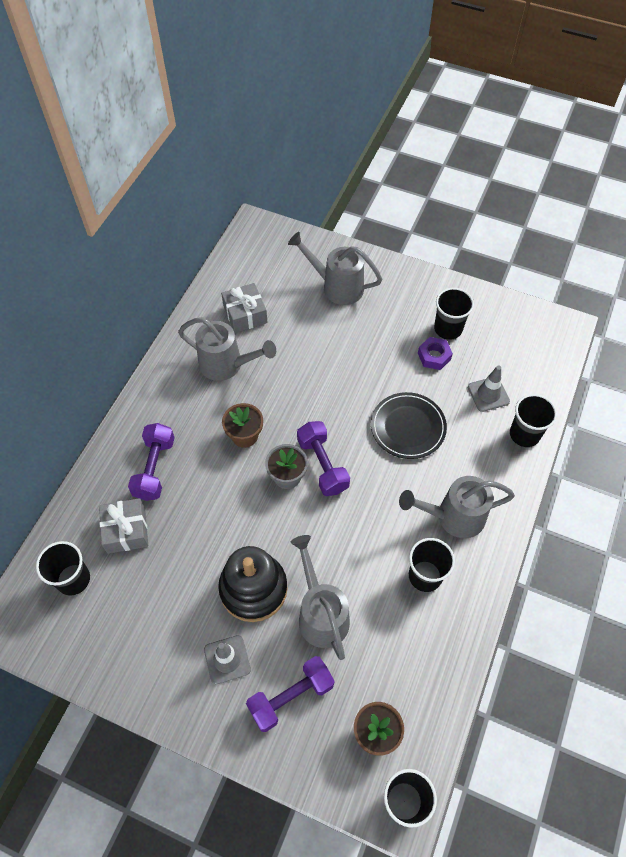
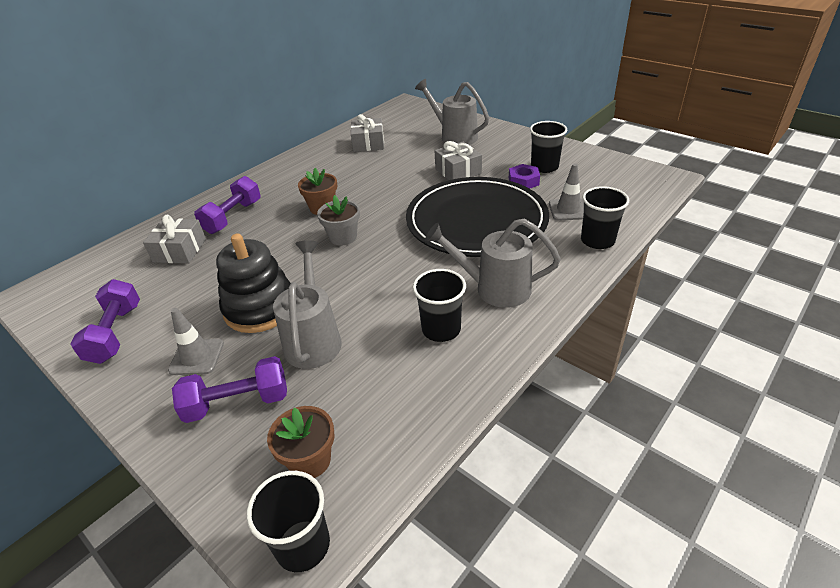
camera: 20 degrees right, 20 degrees down
(73, 579) = (111, 274): black cup -> none
(227, 365) = (335, 167): grey watering can -> none
(322, 465) = (380, 234): purple dumbbell -> purple dumbbell (115, 333)
(363, 350) = (458, 171): none -> grey gift
(408, 427) = (476, 221): black plate -> black plate, size x1.83

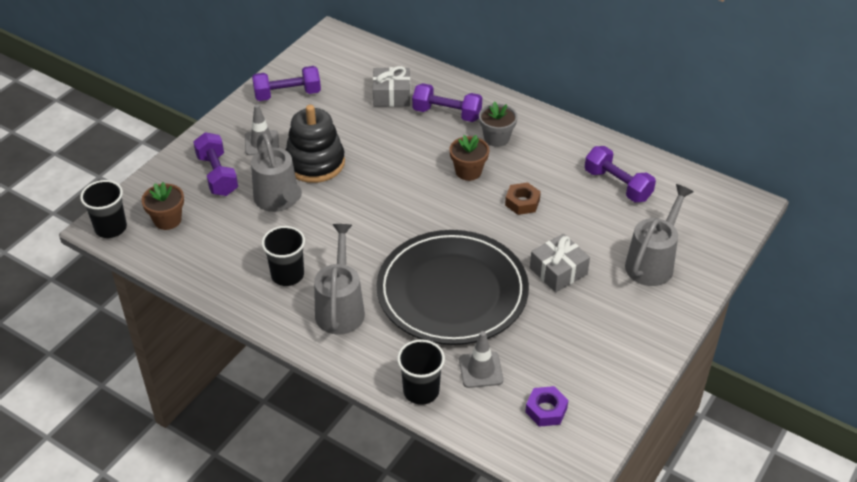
camera: 80 degrees right, 5 degrees up
(313, 339) = (278, 201): grey watering can -> grey watering can turned 75 degrees clockwise
(343, 237) = (417, 195): grey flower pot -> grey flower pot (496, 138)
(368, 143) = (617, 185): grey gift -> purple dumbbell
(373, 183) = (522, 202): none -> brown nut
(523, 181) = (541, 331): purple nut -> purple nut (546, 410)
(544, 167) = (580, 352): black cup -> none

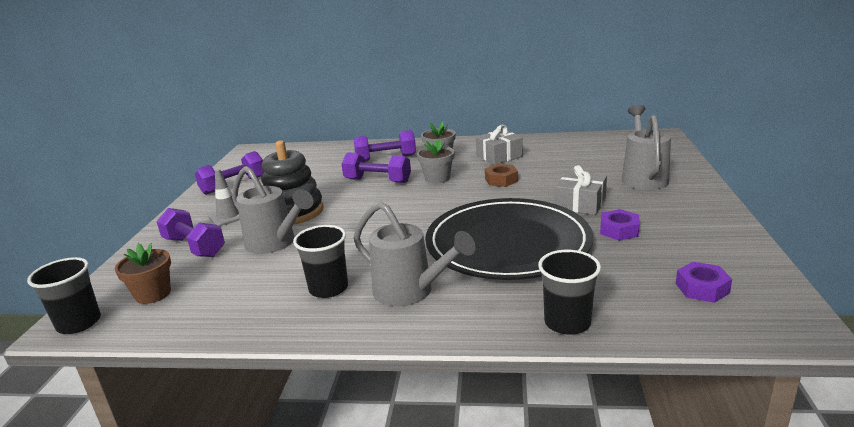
camera: 25 degrees left, 20 degrees down
(340, 308) = (410, 292): grey watering can -> grey watering can turned 150 degrees clockwise
(391, 95) = (330, 162): grey gift -> grey gift (499, 156)
(468, 171) = (437, 178): brown flower pot -> grey flower pot
(481, 370) = (603, 284): grey traffic cone -> none
(554, 320) = (619, 230): none -> purple nut
(617, 185) = (560, 153): purple dumbbell -> purple dumbbell (377, 181)

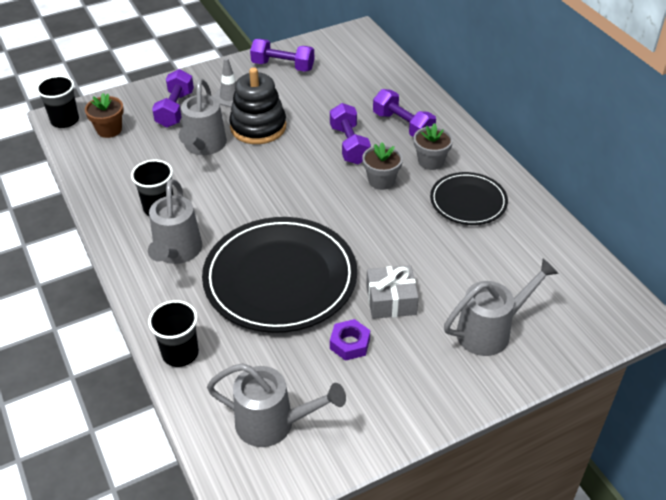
camera: 55 degrees right, 20 degrees up
(499, 156) = (468, 201): grey gift -> black plate
(501, 180) = (408, 226): brown nut -> none
(702, 288) = (273, 424): purple nut -> grey watering can

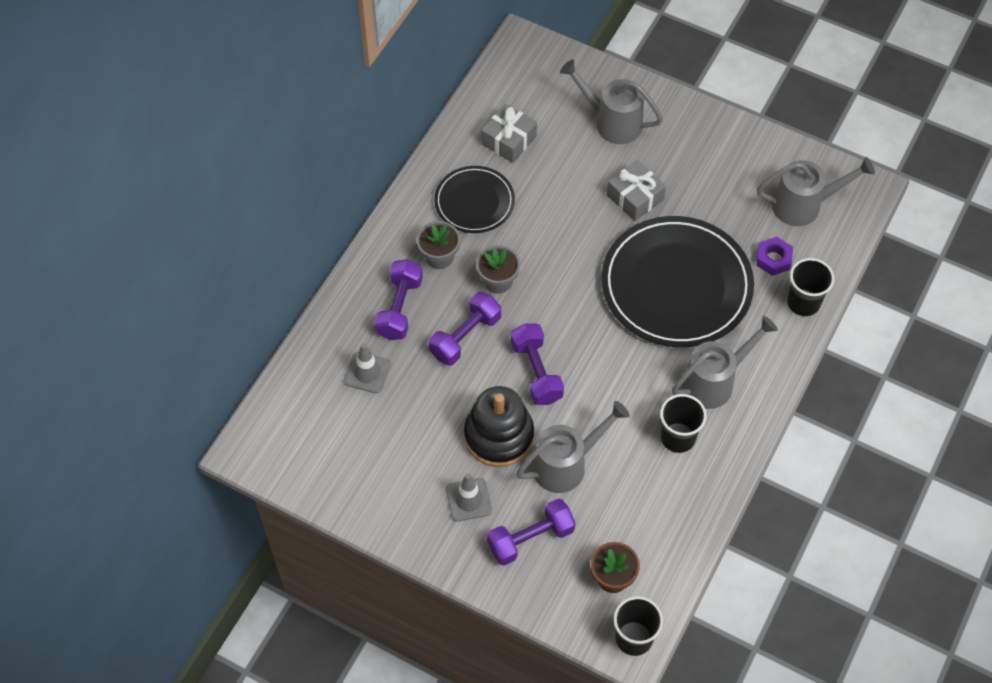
camera: 125 degrees left, 15 degrees up
(273, 424) = (804, 205): grey watering can -> grey watering can turned 105 degrees clockwise
(283, 66) = (373, 485): purple dumbbell -> purple dumbbell (536, 372)
(350, 343) = (699, 200): purple nut -> purple nut (773, 259)
(365, 93) = (367, 372): none -> grey traffic cone
(519, 250) = (509, 140): none -> grey gift

